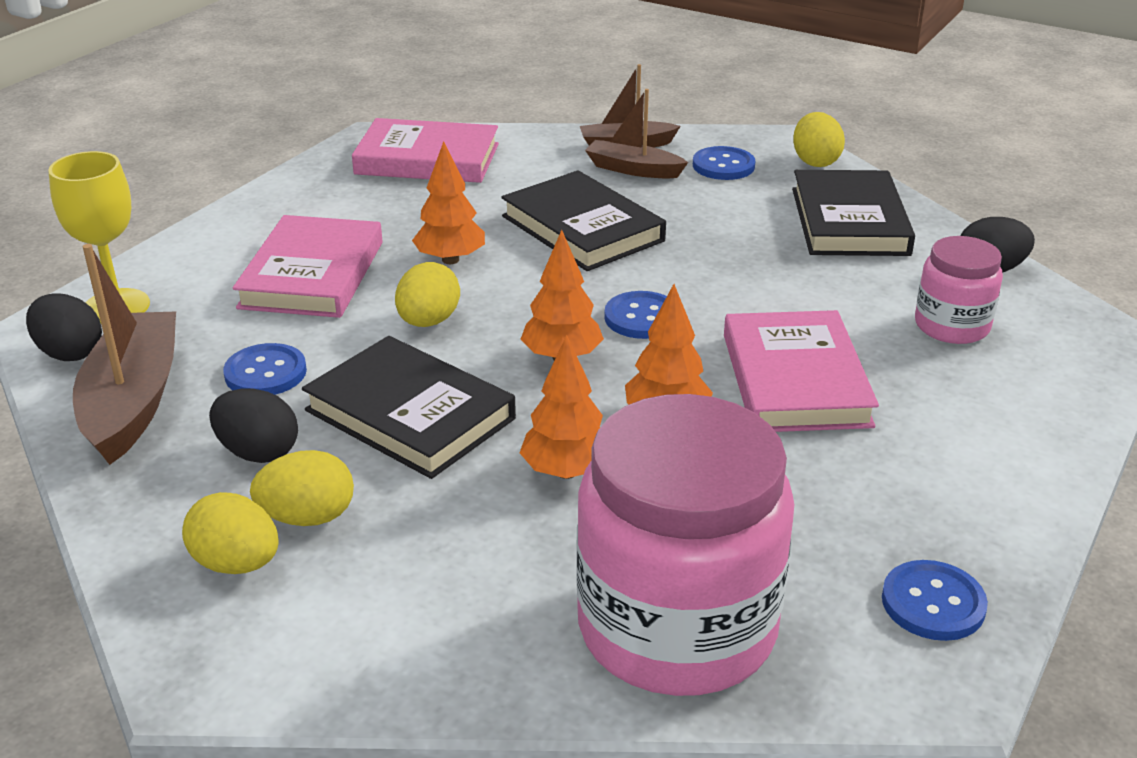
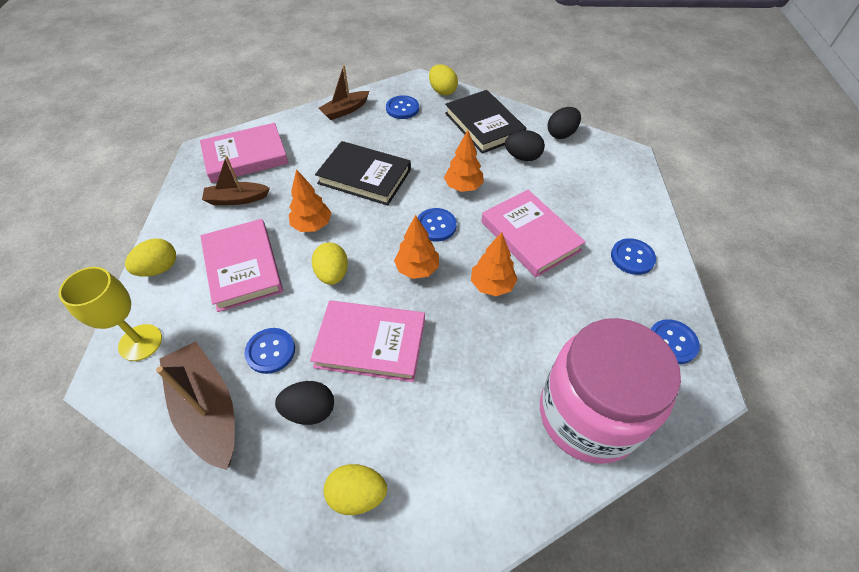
camera: 30 degrees left, 20 degrees up
(70, 353) = (138, 392): black egg -> black egg (522, 157)
(308, 517) = (371, 441): yellow egg -> yellow egg (159, 269)
(410, 414) = (370, 343): black book -> pink book
(566, 471) = (473, 343): orange tree -> orange tree (463, 187)
(633, 169) = (360, 126): brown boat -> brown boat (237, 199)
(951, 326) = (569, 174): pink jar -> none
(967, 469) = (632, 257): none -> blue button

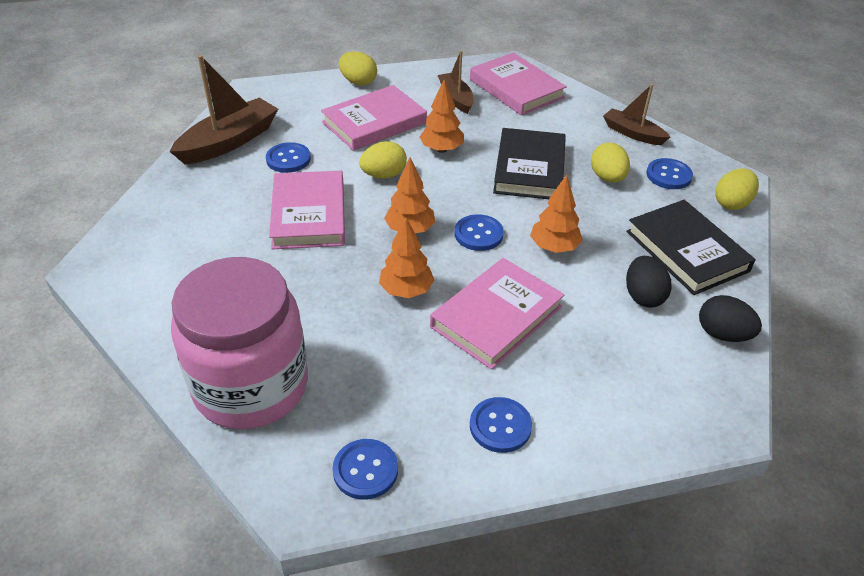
camera: 75 degrees right, 10 degrees down
(140, 342) = (284, 95): yellow goblet -> none
(310, 410) = (234, 193): black egg -> none
(357, 494) = (161, 234): yellow egg -> yellow egg (607, 178)
(484, 125) = (686, 251): black book -> black book turned 75 degrees counterclockwise

